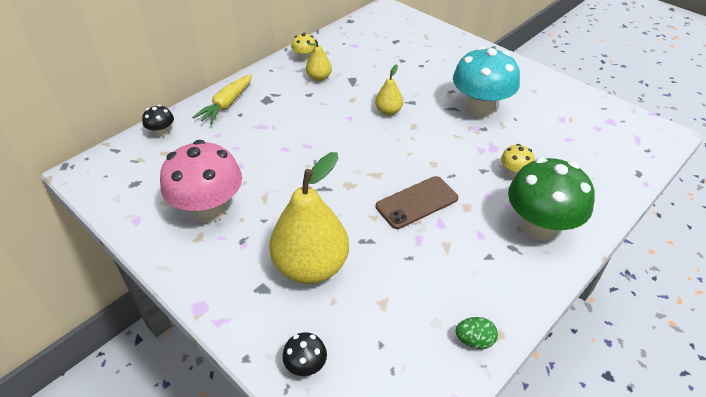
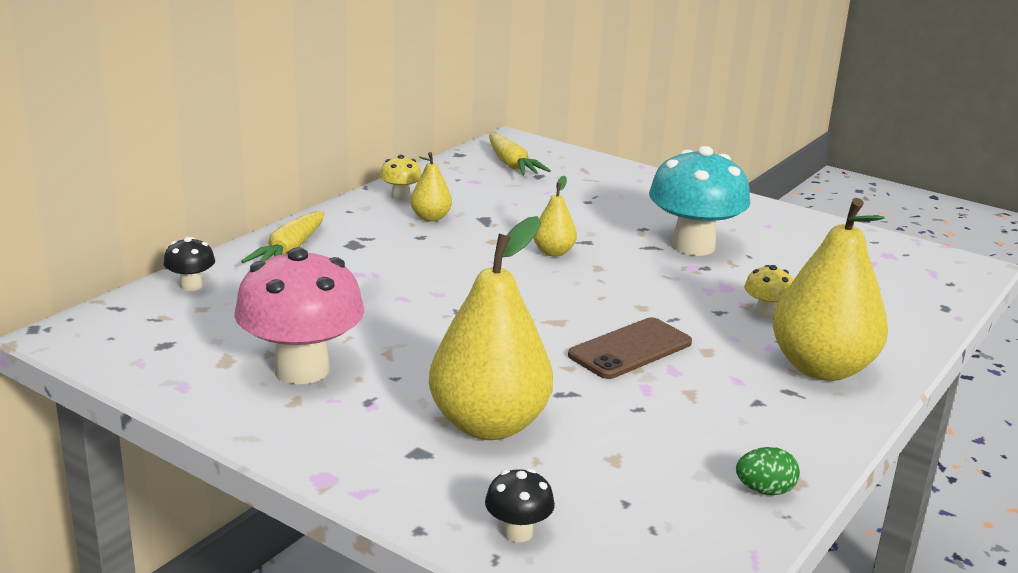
camera: 10 degrees left, 20 degrees down
(381, 31) = (512, 165): none -> yellow carrot
(539, 227) = (821, 368): green mushroom -> yellow pear

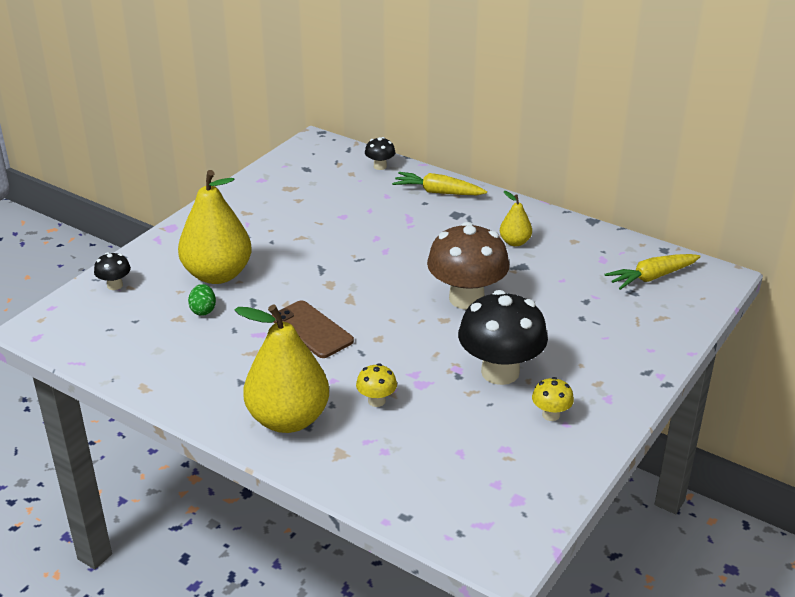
camera: 90 degrees right, 10 degrees up
(302, 370) = (279, 211): pink mushroom -> none
(400, 196) = (552, 227): yellow mushroom -> yellow mushroom (551, 415)
(553, 252) = (466, 299): yellow pear -> brown mushroom
(693, 246) = (500, 372): turquoise mushroom -> black mushroom
(764, 490) = (138, 373): green egg -> green egg (203, 310)

